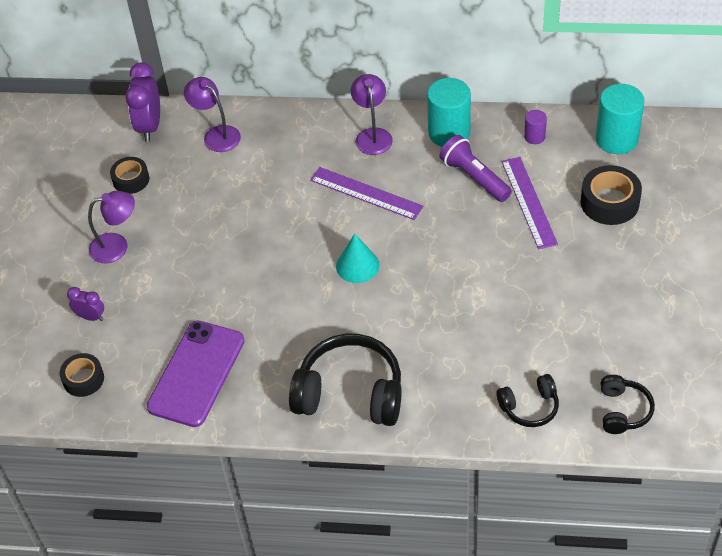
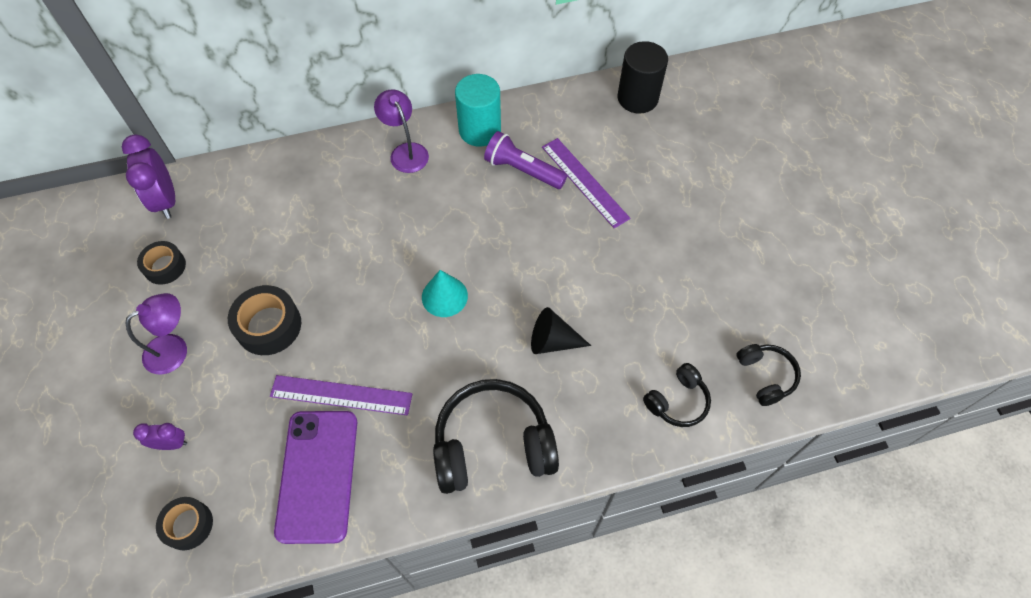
camera: 25 degrees left, 10 degrees up
(216, 135) = (243, 191): purple lamp -> none
(366, 193) = (423, 215): purple ruler -> purple ruler (341, 395)
(438, 327) = (552, 341): none -> black cone
(534, 137) = (562, 114): purple cylinder -> none
(609, 202) = (658, 162): black tape -> black tape (268, 325)
(616, 139) = (637, 98): turquoise cylinder -> black cylinder

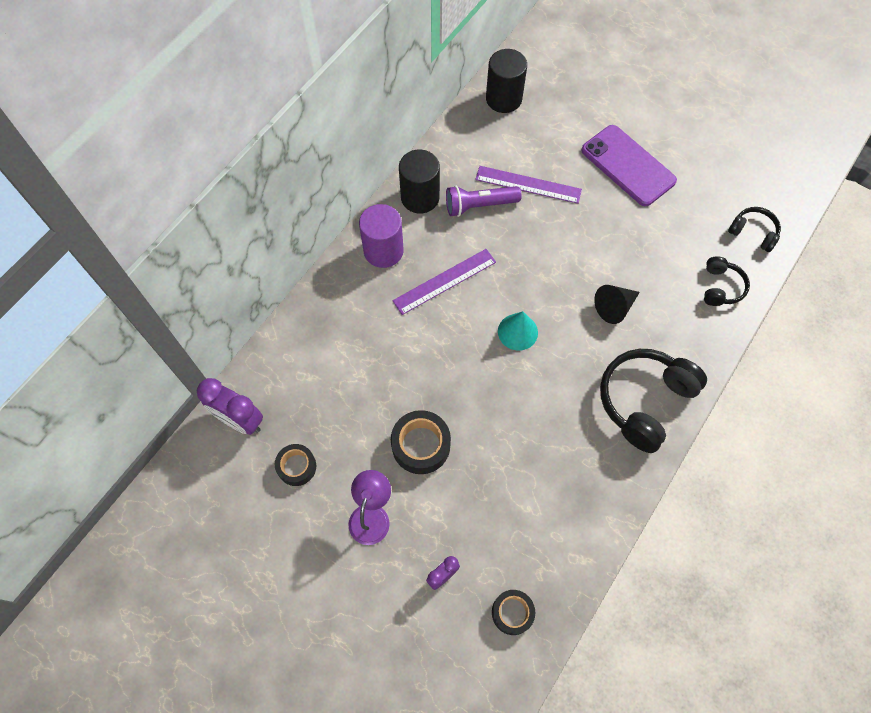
camera: 40 degrees left, 5 degrees up
(318, 475) = (560, 511): purple phone -> purple phone (628, 165)
(341, 395) = (520, 449): purple ruler -> purple ruler (444, 281)
(405, 151) = (383, 251): purple lamp -> purple cylinder
(480, 130) = (420, 197): turquoise cylinder -> black cylinder

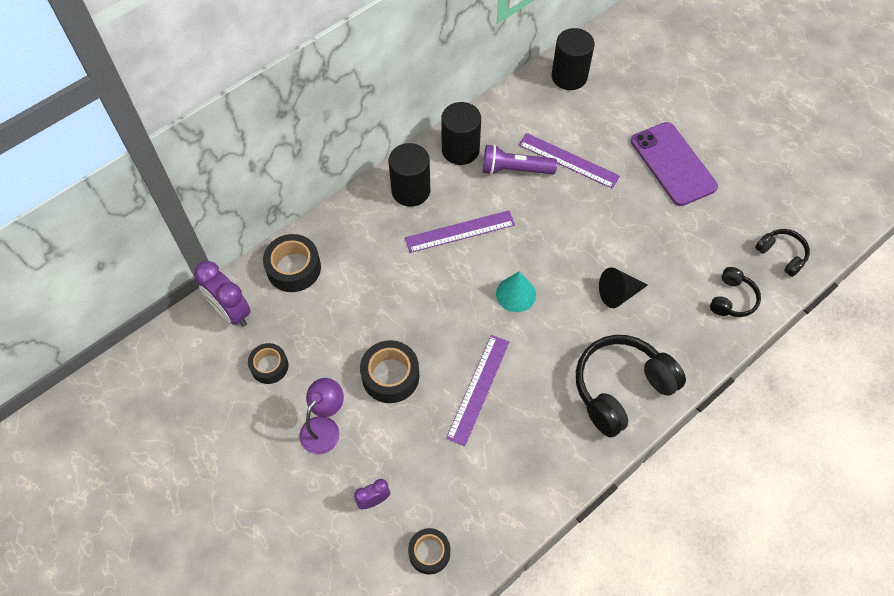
camera: 15 degrees right, 5 degrees down
(290, 359) = (293, 268): none -> black tape
(383, 251) = (411, 191): purple cylinder -> black cylinder
(510, 436) = (478, 389): none -> purple ruler

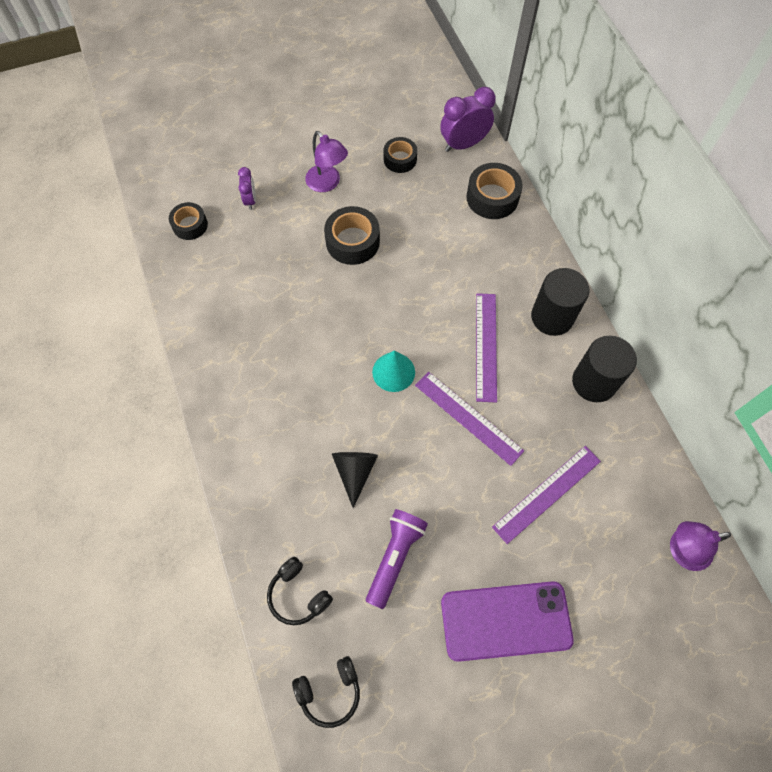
camera: 110 degrees right, 5 degrees up
(478, 389) = (309, 305): purple ruler -> purple ruler (468, 417)
(515, 169) = (550, 429): purple flashlight -> purple flashlight (395, 557)
(569, 77) = (681, 550): black cylinder -> purple lamp
(621, 389) = (252, 428): black headphones -> none

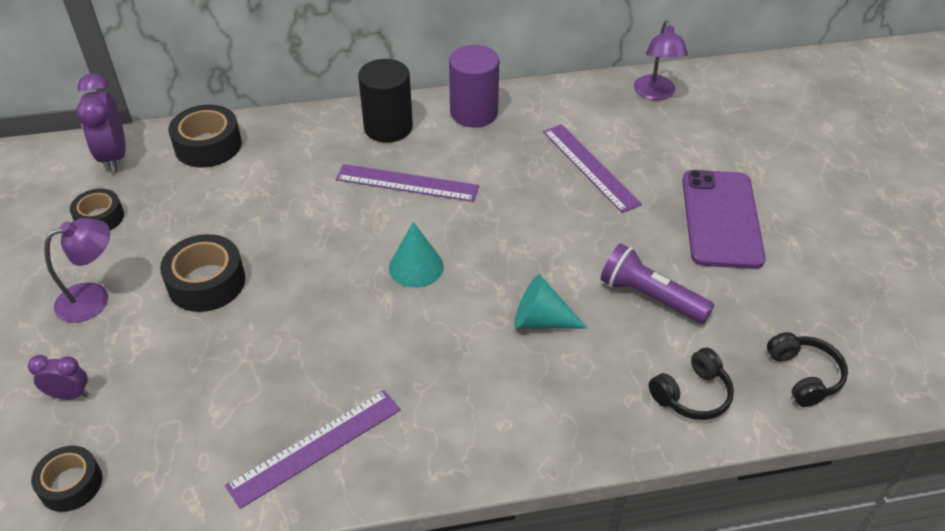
camera: 80 degrees left, 20 degrees down
(355, 472) = (541, 320): black cone -> turquoise cone
(468, 417) = (492, 211): purple ruler -> purple ruler (315, 447)
(594, 382) = (474, 113): black cylinder -> purple cylinder

